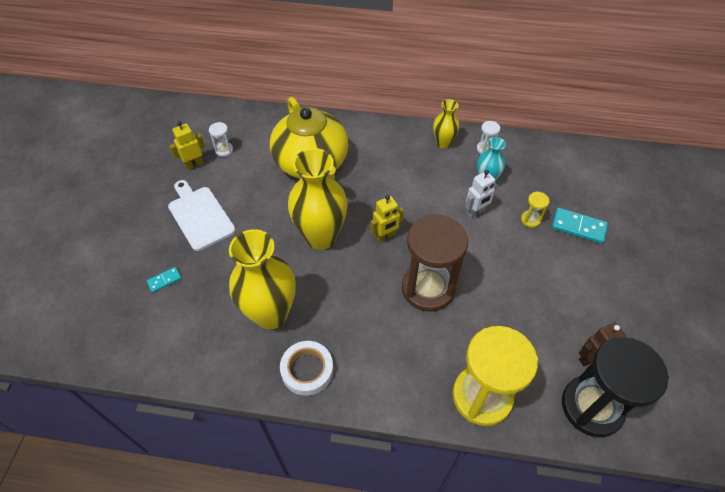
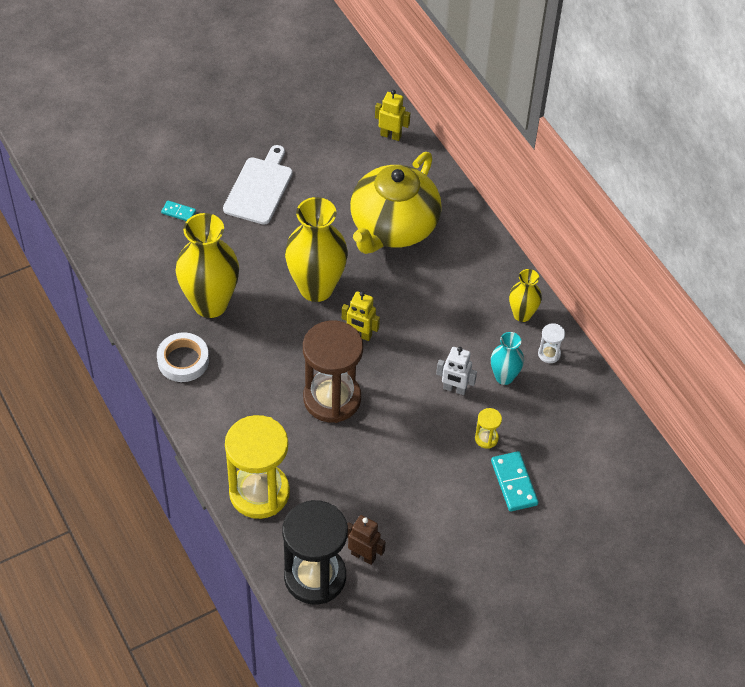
camera: 50 degrees right, 0 degrees up
(194, 164) = (309, 142): yellow robot -> yellow robot (391, 135)
(224, 150) = (345, 151): white hourglass -> none

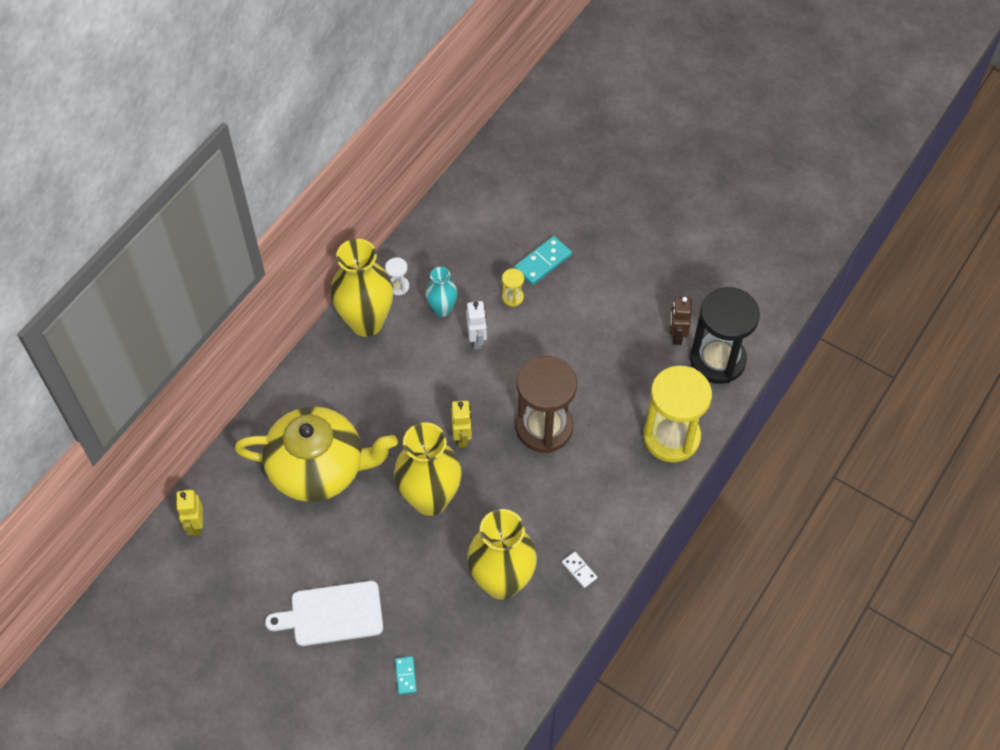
camera: 115 degrees left, 5 degrees up
(183, 360) = (579, 570): white tape -> white domino
(522, 314) = (366, 322): yellow vase -> yellow vase, size x1.91

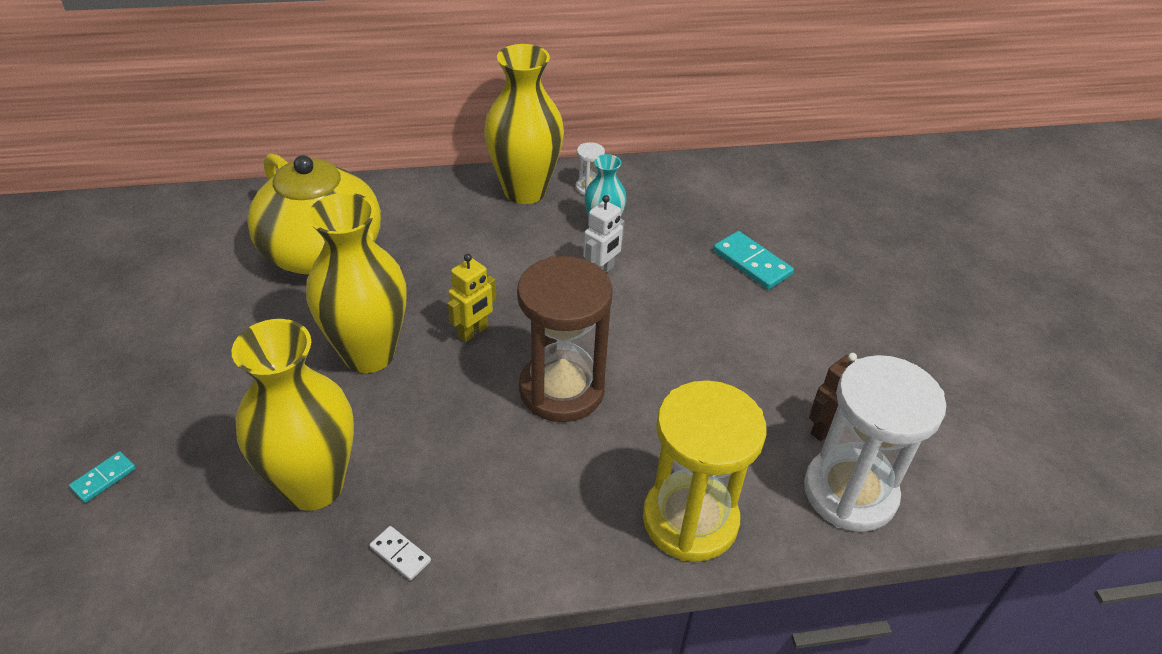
camera: 45 degrees right, 15 degrees down
(196, 525) = (180, 215): yellow robot -> none
(332, 614) = (146, 365): white cutting board -> none
(512, 297) = (683, 267): yellow hourglass -> none
(543, 262) = (752, 263): turquoise domino -> turquoise domino turned 45 degrees clockwise
(579, 570) = (400, 554): white domino -> white domino turned 60 degrees counterclockwise
(717, 360) = (850, 492): black hourglass -> white hourglass

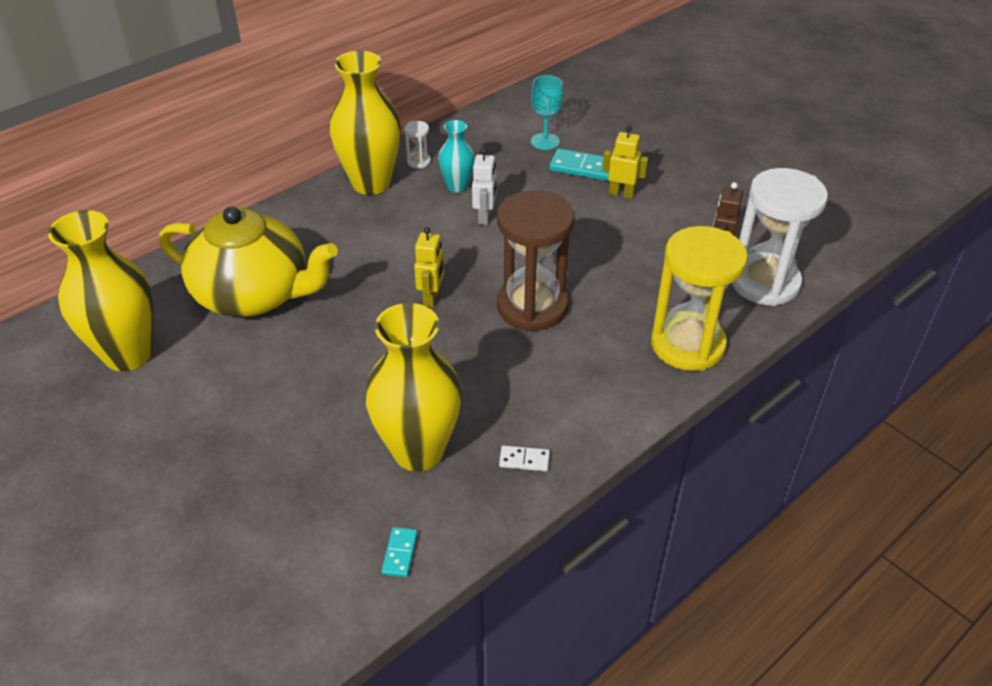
camera: 30 degrees left, 0 degrees up
(104, 478) = (246, 531): turquoise domino -> turquoise domino (400, 553)
(369, 354) = (367, 348): yellow vase -> yellow vase (128, 354)
(736, 218) = (545, 141): none -> turquoise goblet
(769, 310) = (621, 193): none -> yellow robot

